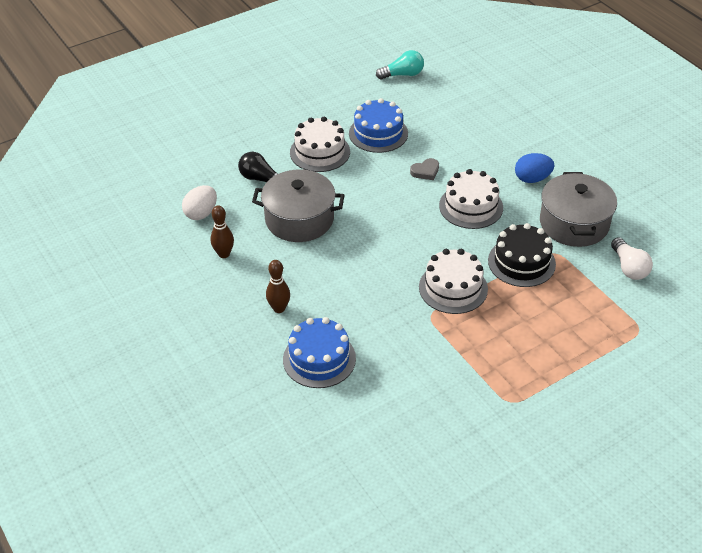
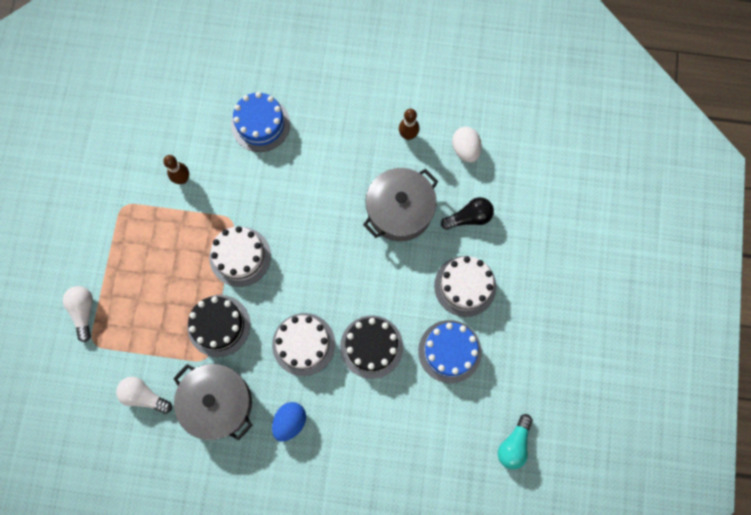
camera: 130 degrees right, 30 degrees up
(279, 308) = (324, 132): brown bowling pin -> brown bowling pin (182, 179)
(425, 171) = (371, 346): grey heart -> black cake
(627, 356) = (83, 312): none -> white light bulb

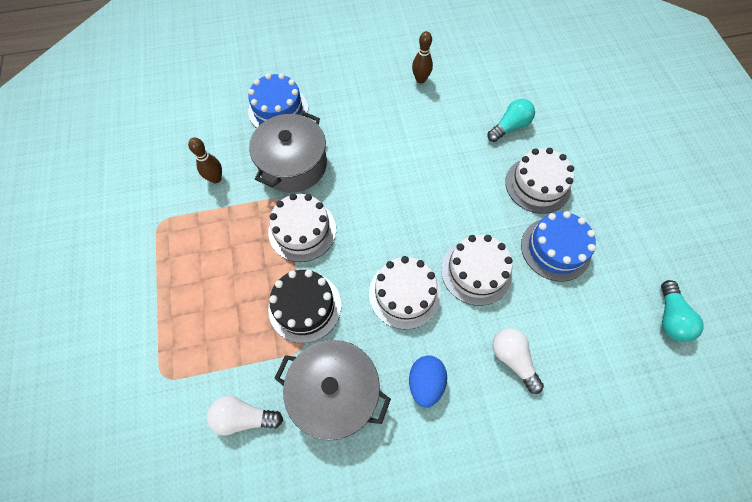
camera: 20 degrees left, 10 degrees down
(83, 312) = (142, 345): white light bulb -> white light bulb (513, 359)
(371, 346) = (476, 271): black cake -> white cake
(400, 211) = (443, 141): grey pot -> grey pot (293, 165)
(465, 149) = (477, 76): white egg -> none
(469, 217) = (509, 127): black light bulb -> turquoise light bulb

